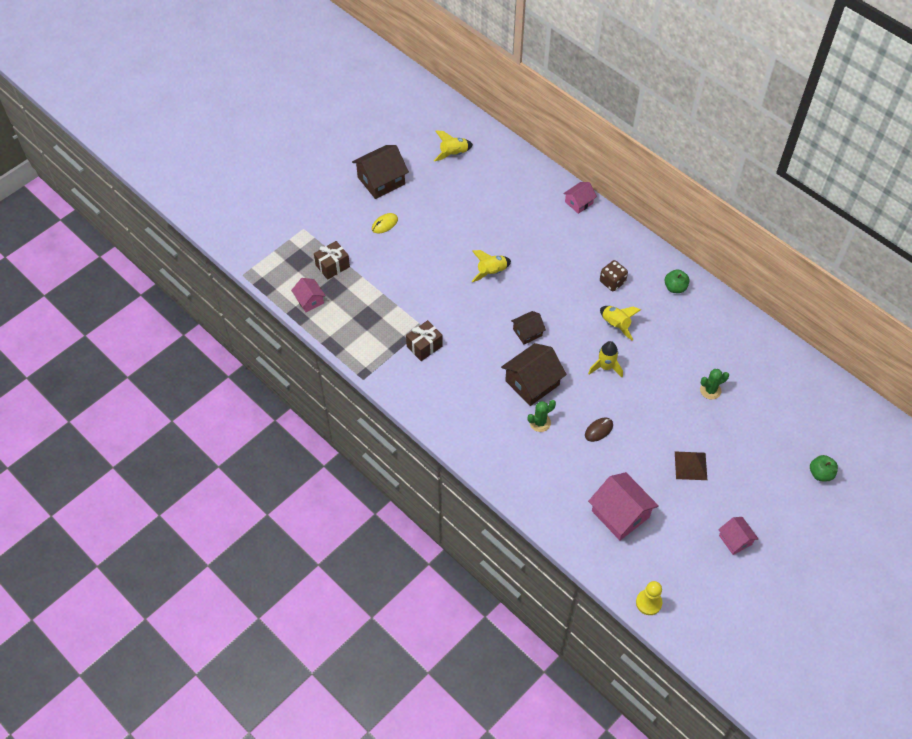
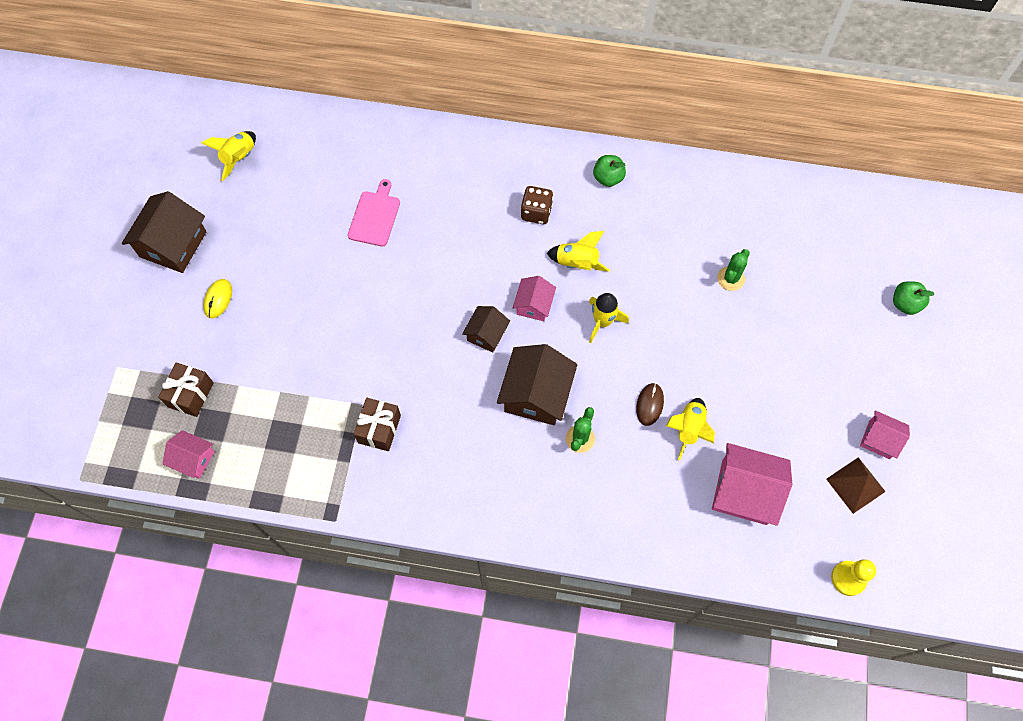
camera: 35 degrees left, 10 degrees up
(491, 272) = (391, 284): yellow rocket -> yellow rocket (688, 429)
(510, 229) = (375, 216): none -> pink cutting board
(579, 202) = (430, 136): pink house -> pink house (534, 305)
(690, 465) = (774, 382): brown pyramid -> brown pyramid (855, 485)

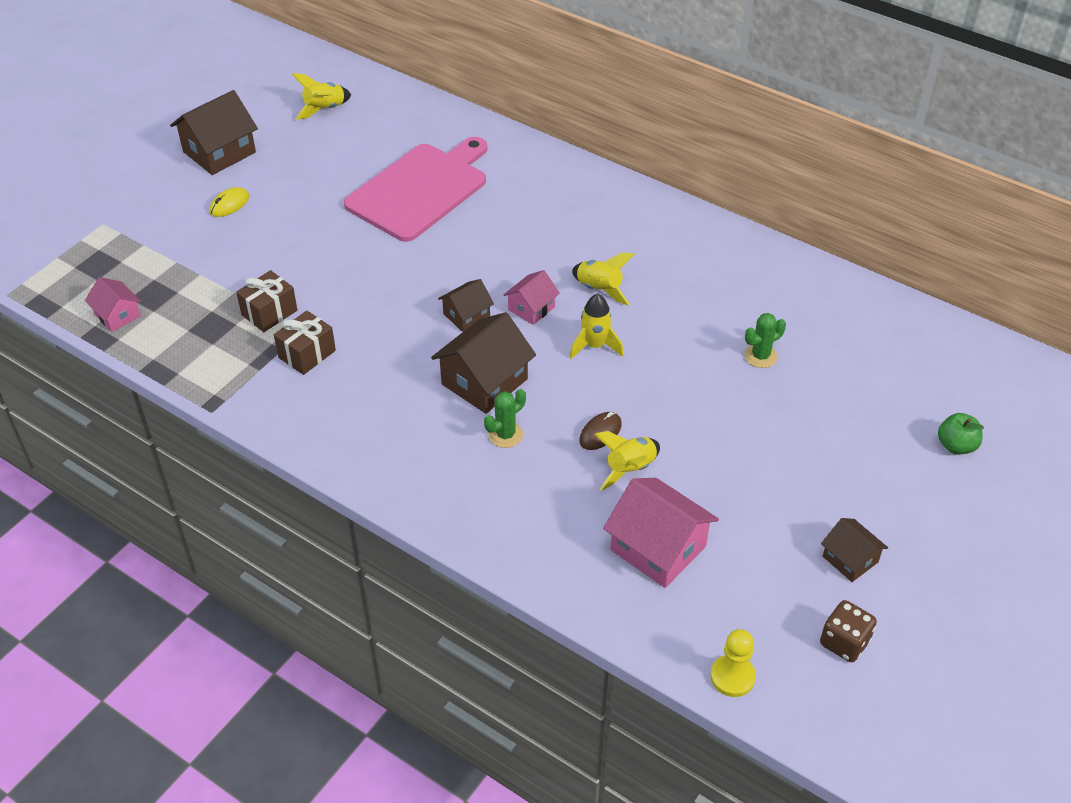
camera: 25 degrees right, 20 degrees down
(191, 394) = (152, 266): brown gift -> brown gift (269, 313)
(375, 216) = (420, 189): pink cutting board -> pink cutting board, size x2.05
(536, 212) = (583, 236): brown dice -> brown dice (844, 642)
(608, 178) = (677, 232): green apple -> none
(855, 485) = (795, 591): brown pyramid -> none
(879, 439) = (850, 559): pink house -> brown house

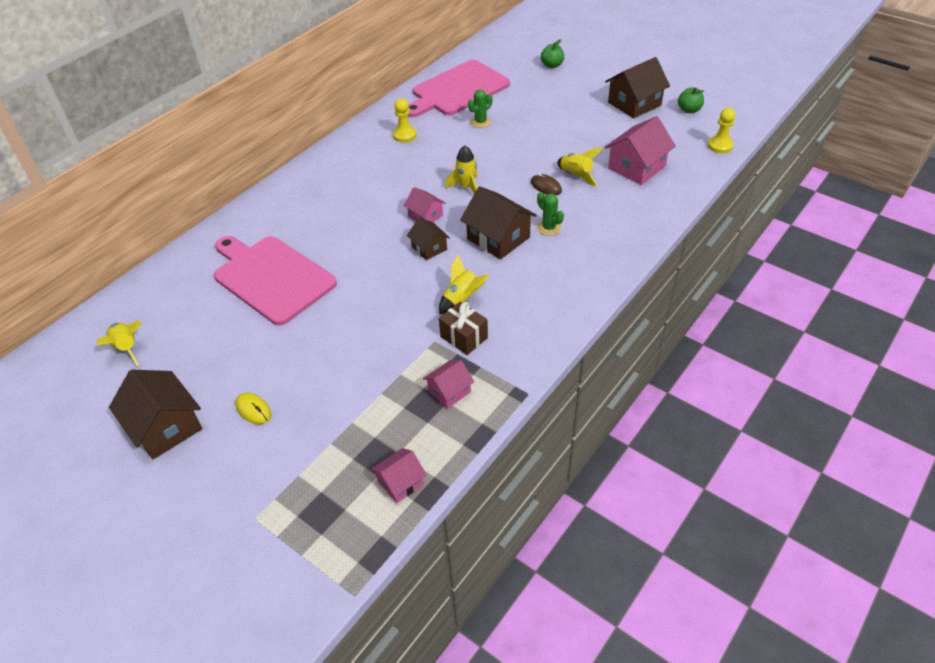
camera: 85 degrees left, 0 degrees up
(227, 345) = (449, 391): none -> pink house
(269, 313) = (411, 366): brown gift -> none
(599, 289) = (410, 184): yellow rocket -> yellow rocket (462, 299)
(714, 276) = (404, 135): none -> yellow pawn
(760, 356) = (480, 122): green cactus -> green cactus turned 75 degrees clockwise
(844, 642) = (689, 110): brown dice -> green apple
(848, 327) = (458, 90): none -> pink cutting board
(850, 559) = (634, 104): brown house -> brown house, size x1.75

